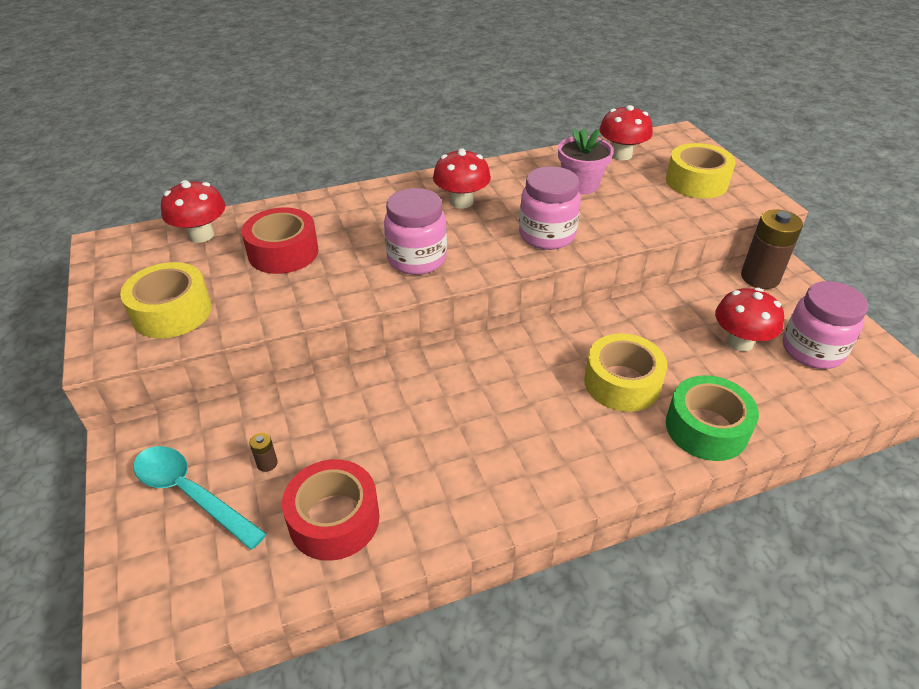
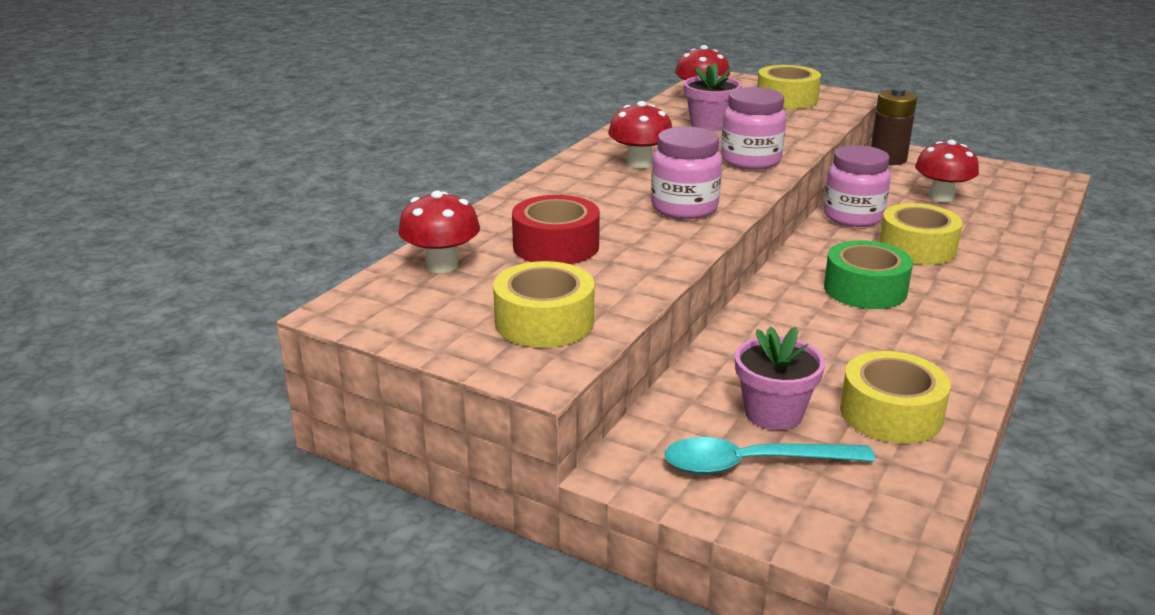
camera: 40 degrees left, 15 degrees down
(267, 463) = (773, 413): brown battery -> pink flower pot
(334, 519) = (891, 413): red tape -> yellow tape
(706, 428) = (1007, 248): green tape -> green tape (865, 289)
(812, 350) = (986, 185): pink jar -> pink jar (853, 217)

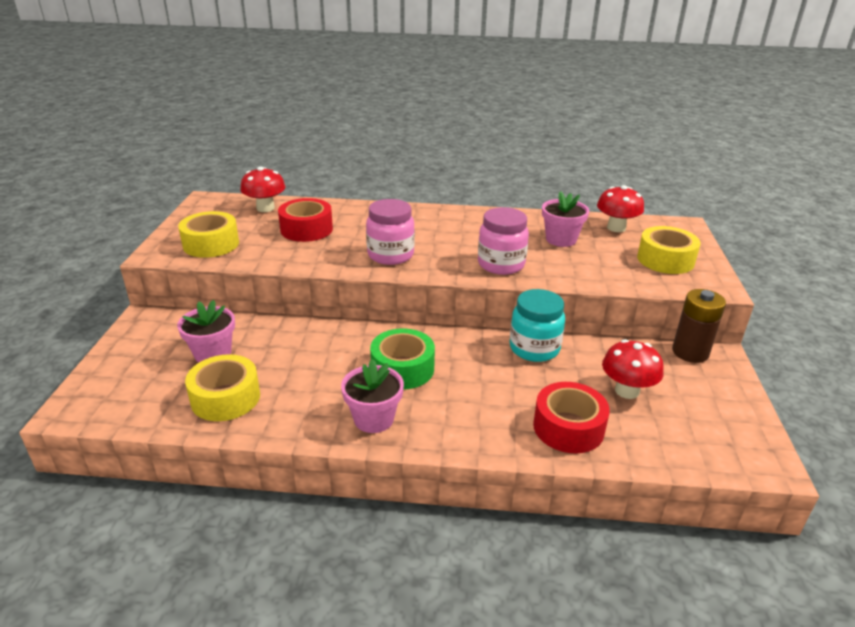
camera: 65 degrees right, 5 degrees up
(639, 163) = (456, 229): red mushroom -> none
(752, 464) = (156, 354): turquoise spoon -> none
(853, 217) = (534, 348): pink jar -> turquoise jar
(917, 248) = (498, 386): yellow tape -> none
(960, 322) = (373, 419): none -> pink flower pot
(993, 233) = (568, 427): none -> red tape

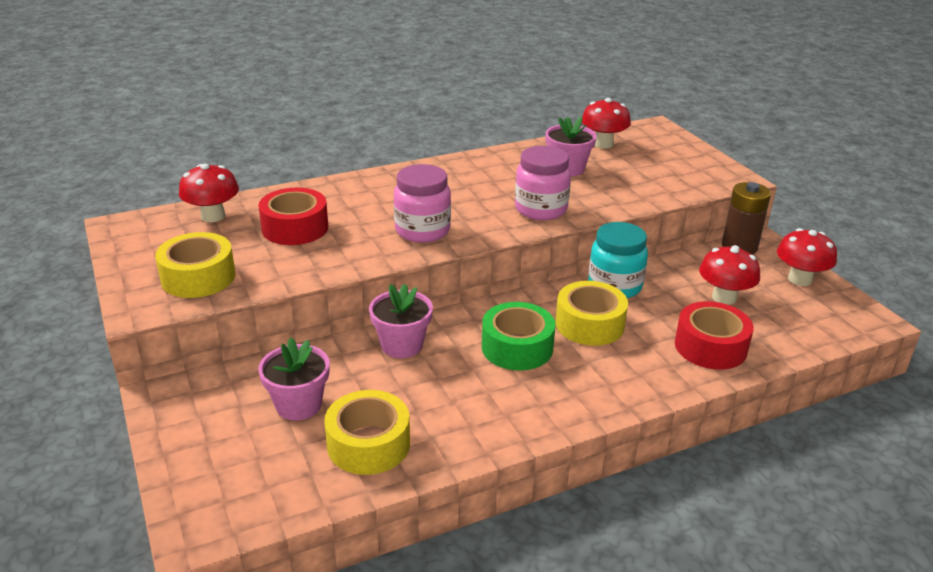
camera: 30 degrees left, 0 degrees up
(373, 419) = (541, 405): pink flower pot -> pink flower pot (402, 345)
(665, 260) = (674, 164): yellow tape -> yellow tape (589, 324)
(724, 400) = (800, 279): none -> red mushroom

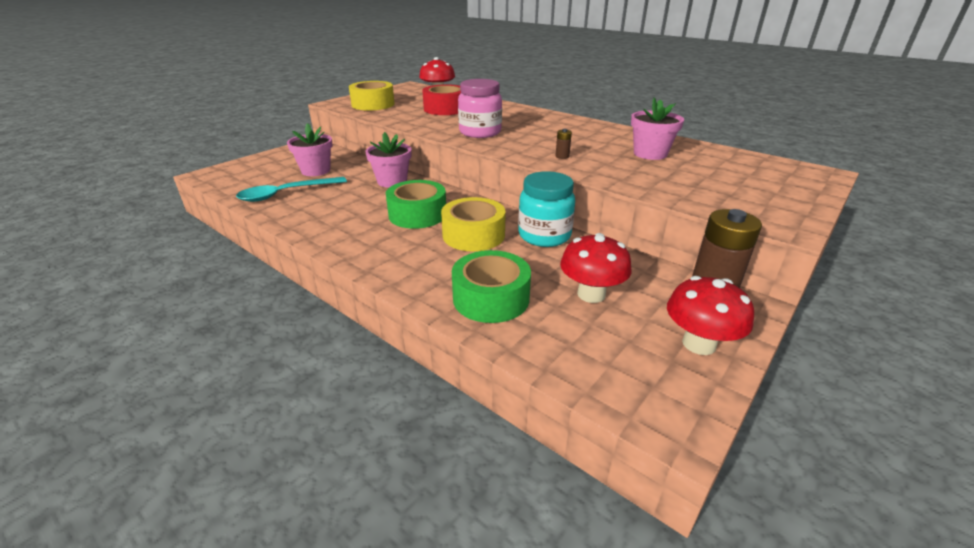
camera: 65 degrees right, 0 degrees up
(368, 444) = (286, 194): yellow tape -> turquoise spoon
(541, 209) = (562, 156): pink jar -> brown battery
(603, 144) = (727, 158): red mushroom -> none
(710, 347) = (491, 298): red tape -> green tape

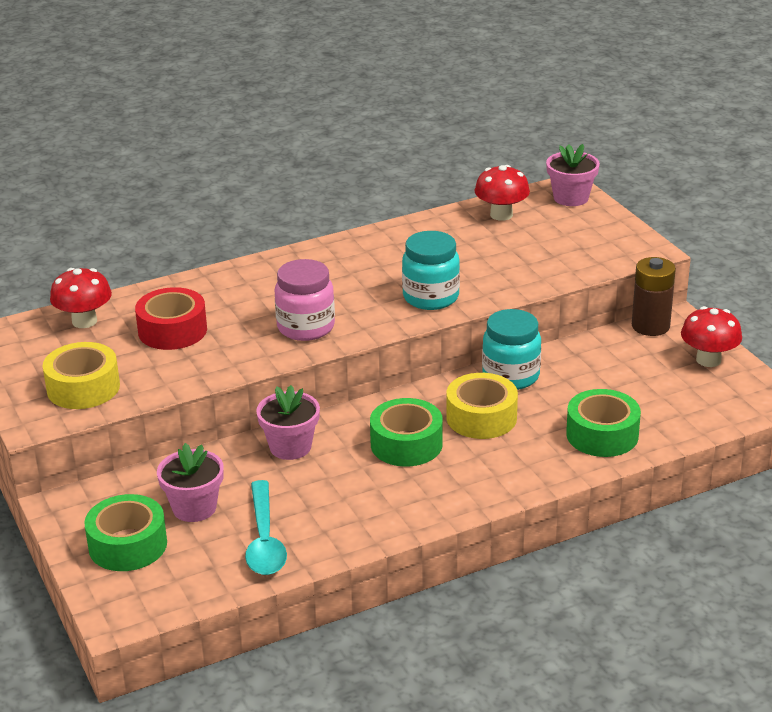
camera: 65 degrees left, 0 degrees up
(275, 163) = (128, 545): none -> green tape
(562, 156) = (431, 297): brown battery -> turquoise jar
(591, 294) = (624, 383): red mushroom -> red mushroom (501, 215)
(650, 154) = (462, 247): pink flower pot -> pink flower pot (571, 198)

